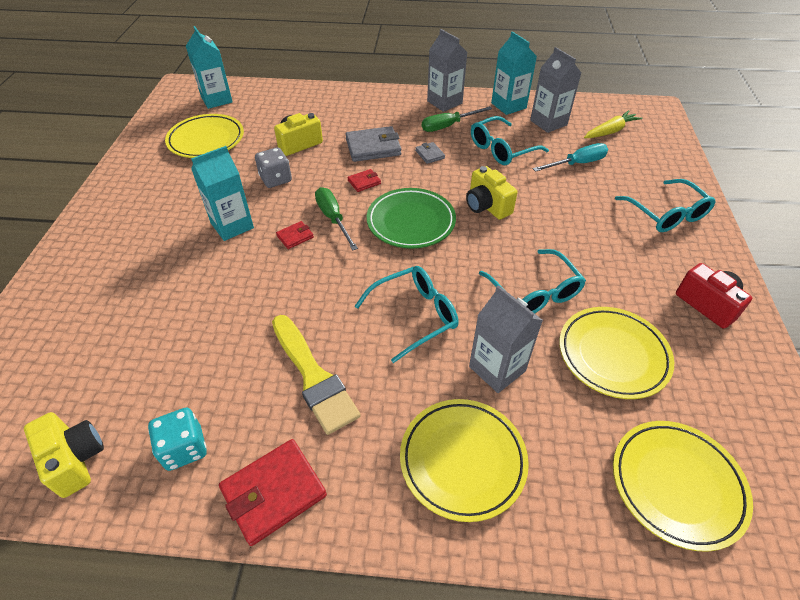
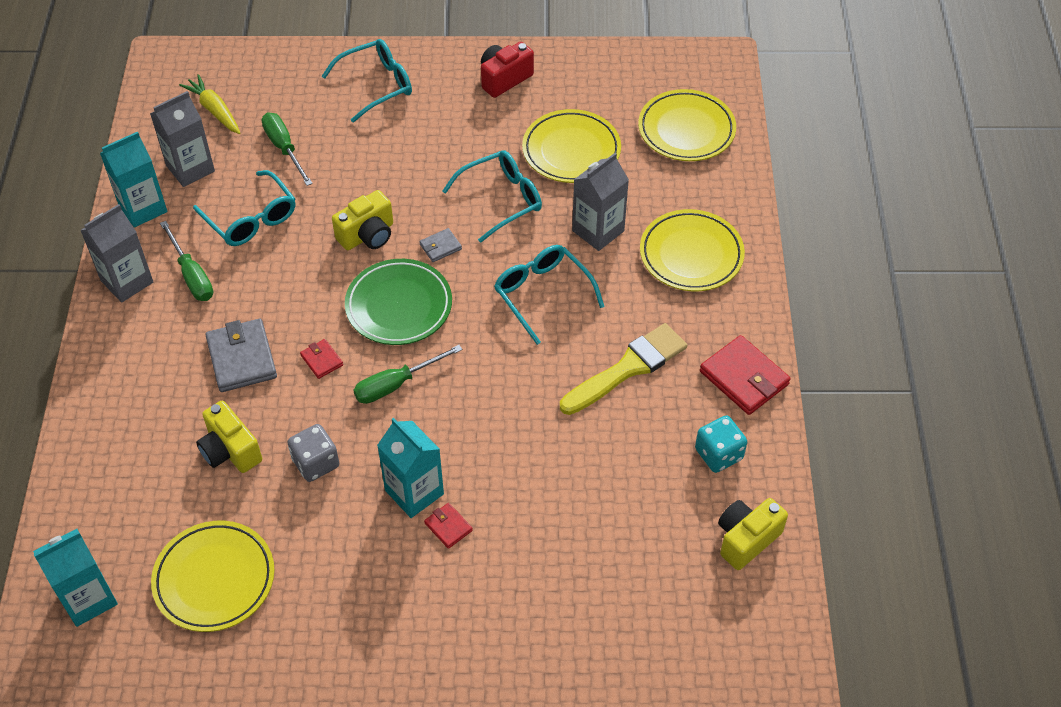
camera: 95 degrees left, 5 degrees up
(295, 236) = (431, 419): red wallet -> red wallet (448, 527)
(429, 154) = (261, 294): grey wallet -> grey wallet (440, 247)
(577, 164) = (284, 148): turquoise screwdriver -> green screwdriver

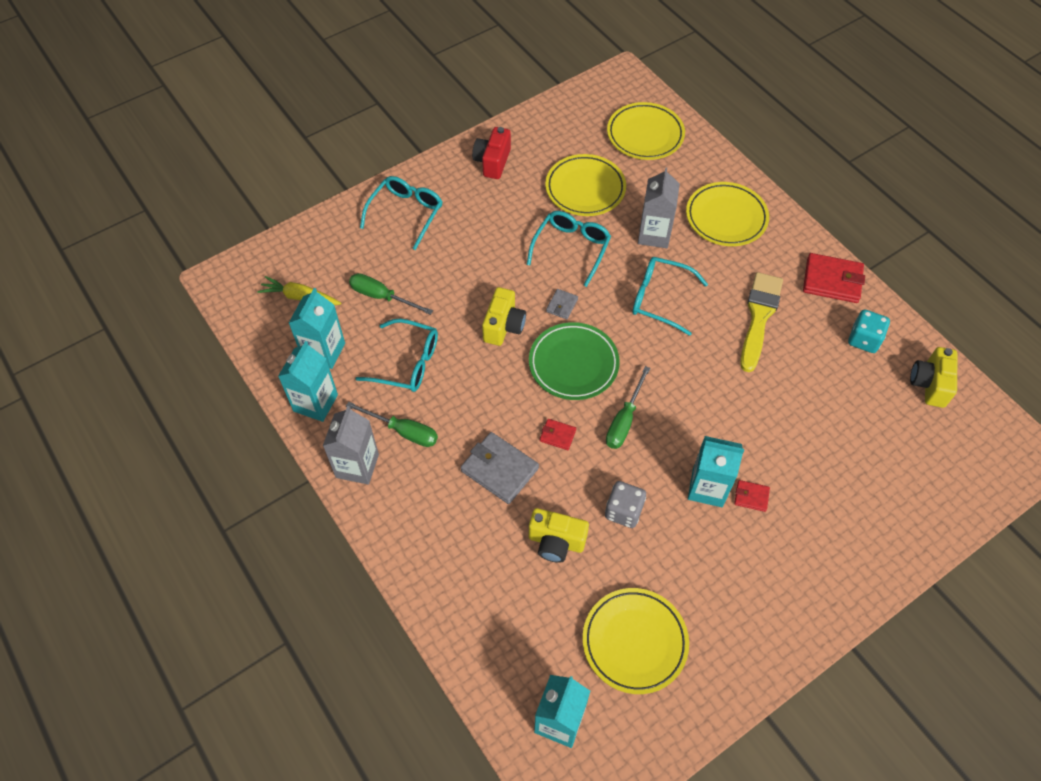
camera: 35 degrees left, 5 degrees up
(190, 168) = (324, 351): grey carton -> turquoise carton

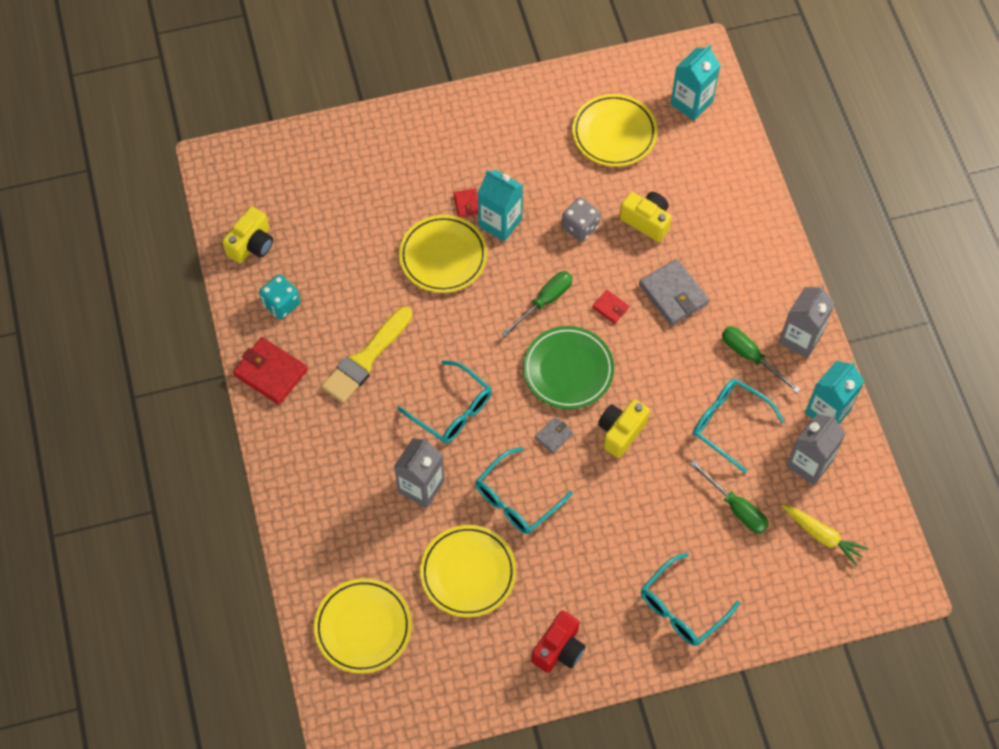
camera: 160 degrees left, 5 degrees up
(324, 351) = (809, 463): turquoise carton -> grey carton
(726, 217) = (333, 481): yellow plate -> yellow plate (443, 257)
(751, 497) = (467, 204): red wallet -> red wallet turned 45 degrees clockwise

